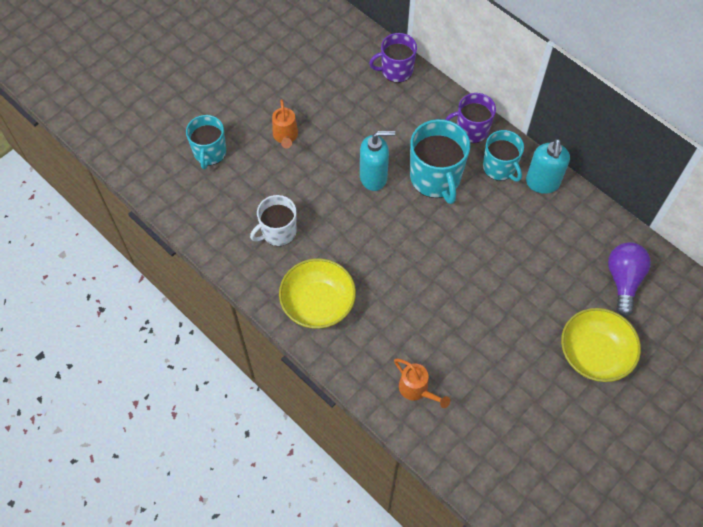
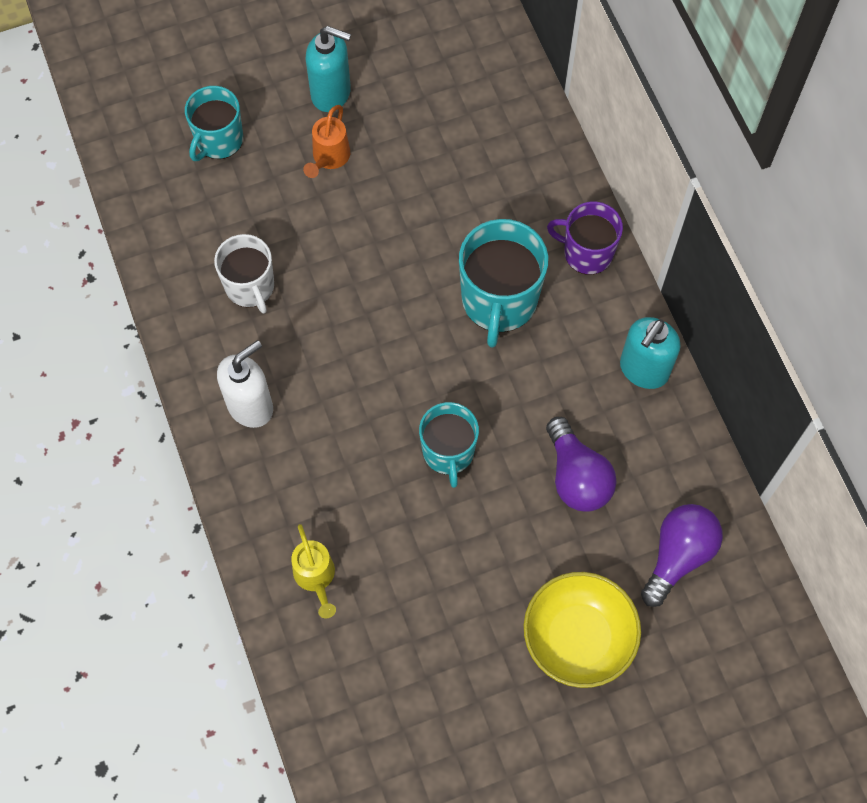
camera: 25 degrees right, 5 degrees up
(278, 232) = (250, 287): white mug -> white mug turned 105 degrees counterclockwise
(318, 303) = (250, 406): yellow bowl -> white soap dispenser
(373, 177) = (416, 264): turquoise soap dispenser -> turquoise soap dispenser (331, 93)
(396, 70) = (529, 123): purple mug -> none
(416, 390) = (316, 577): orange watering can -> yellow watering can
(500, 168) = (596, 323): turquoise mug -> turquoise mug (448, 452)
(539, 260) = (577, 477): none -> purple light bulb

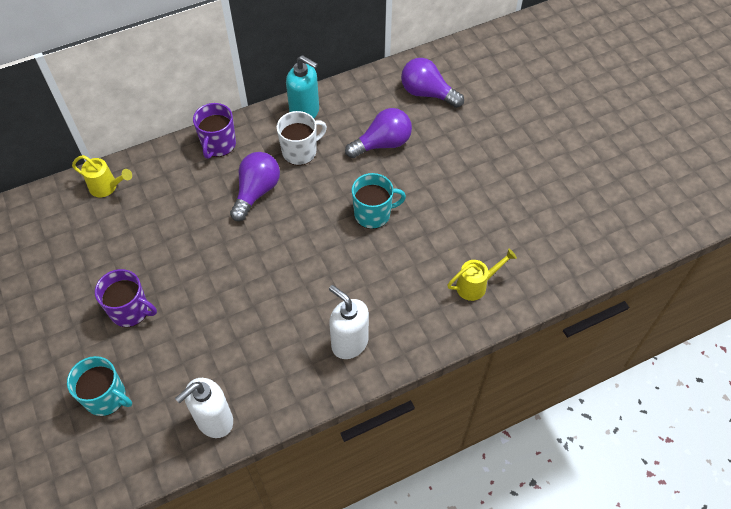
camera: 95 degrees left, 10 degrees down
(172, 251) = (214, 420): none -> white soap dispenser
(250, 287) = (247, 355): white mug -> white mug (300, 151)
(329, 158) = (130, 310): orange watering can -> purple mug
(331, 93) = (68, 315): turquoise soap dispenser -> none
(499, 301) = (256, 192): turquoise mug -> purple light bulb
(521, 119) = (107, 187): none -> yellow watering can
(578, 637) = (488, 139): yellow bowl -> none

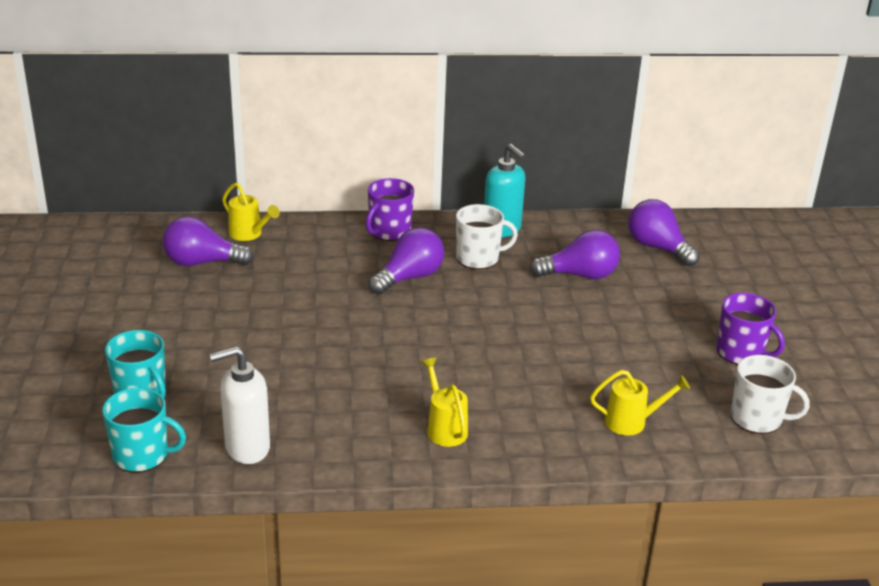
camera: 20 degrees right, 25 degrees down
(84, 233) = (202, 262): none -> purple light bulb
(130, 310) = (212, 334): purple mug -> purple mug (741, 352)
(349, 343) = (444, 428): white soap dispenser -> yellow watering can
(373, 214) = (536, 329): turquoise mug -> turquoise mug (142, 455)
(557, 249) = (757, 418): none -> white mug

